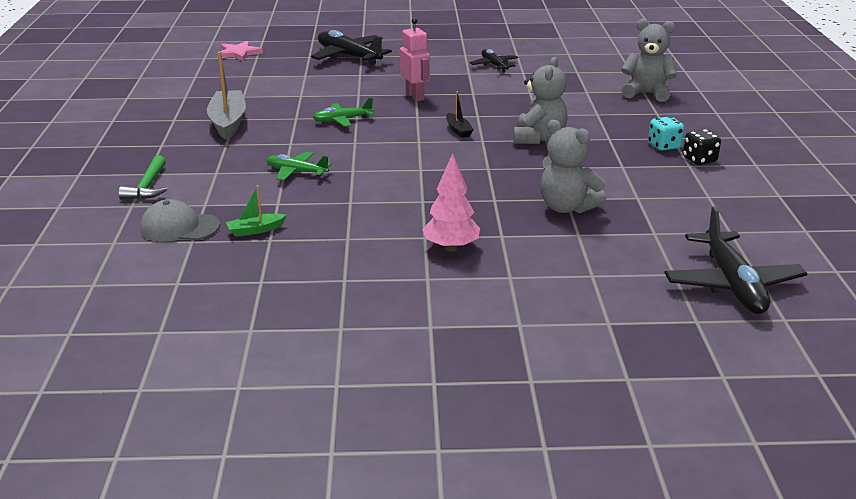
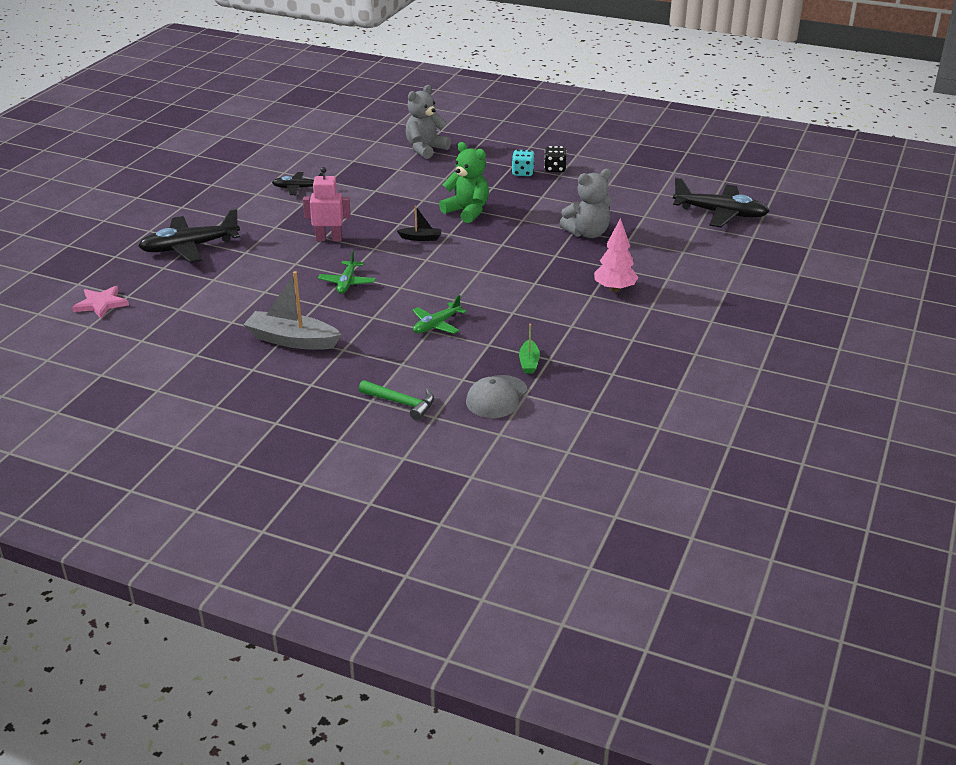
camera: 65 degrees left, 5 degrees up
(538, 138) = (467, 211): grey teddy bear -> green teddy bear

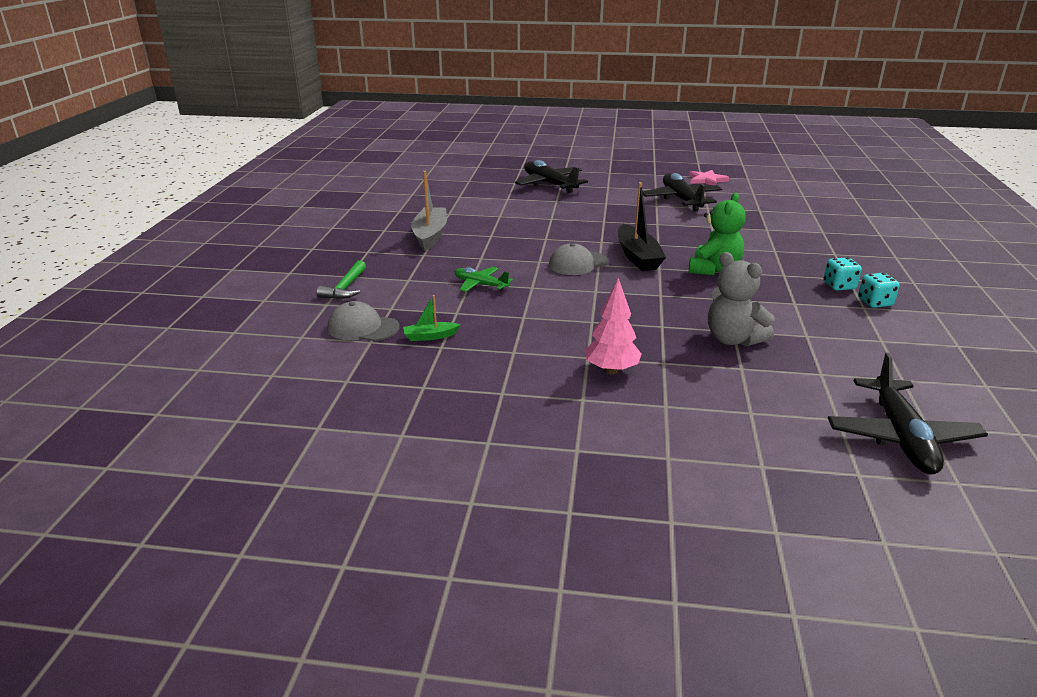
camera: 75 degrees right, 5 degrees down
(101, 304) = (454, 176): pink star -> pink star (707, 180)
(298, 188) = (681, 200): black plane -> black plane, size x1.74
(329, 239) = (603, 223): pink robot -> none
(347, 283) = (532, 240): green plane -> none
(417, 269) = (577, 263): none -> grey cap
(421, 238) = (637, 257): black boat -> black boat, size x1.97
(425, 149) = (826, 234): grey teddy bear -> none
(555, 169) = (875, 302): black dice -> turquoise dice

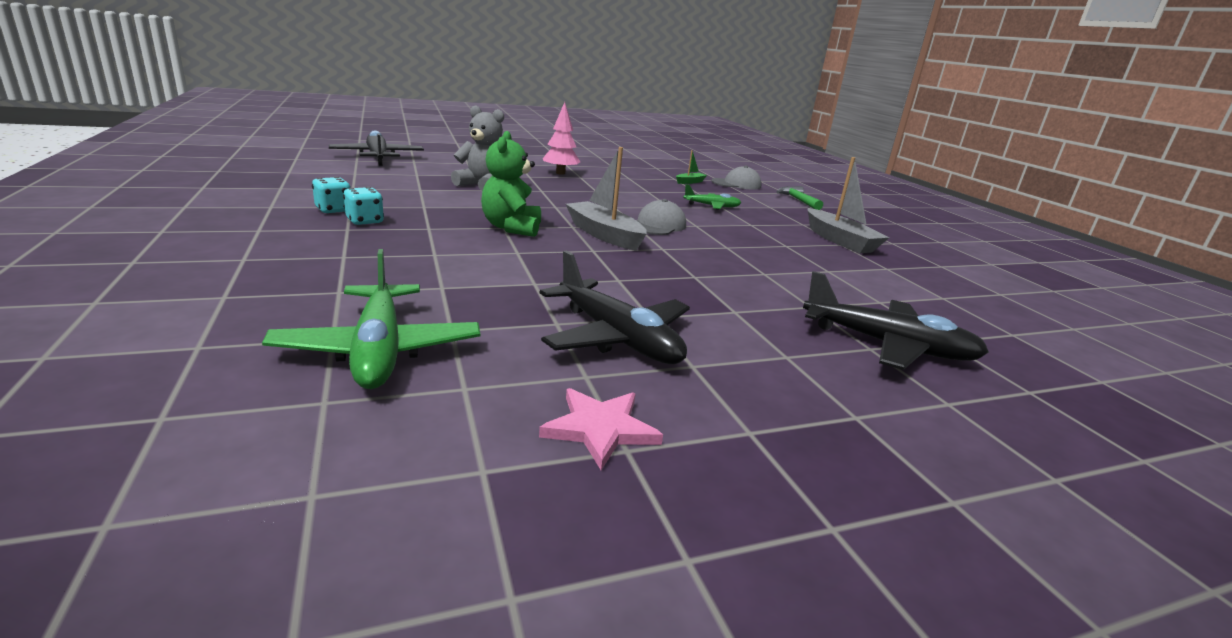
camera: 150 degrees right, 5 degrees down
(637, 257) = (604, 235): black boat -> grey boat
(790, 206) = (379, 350): none -> green plane

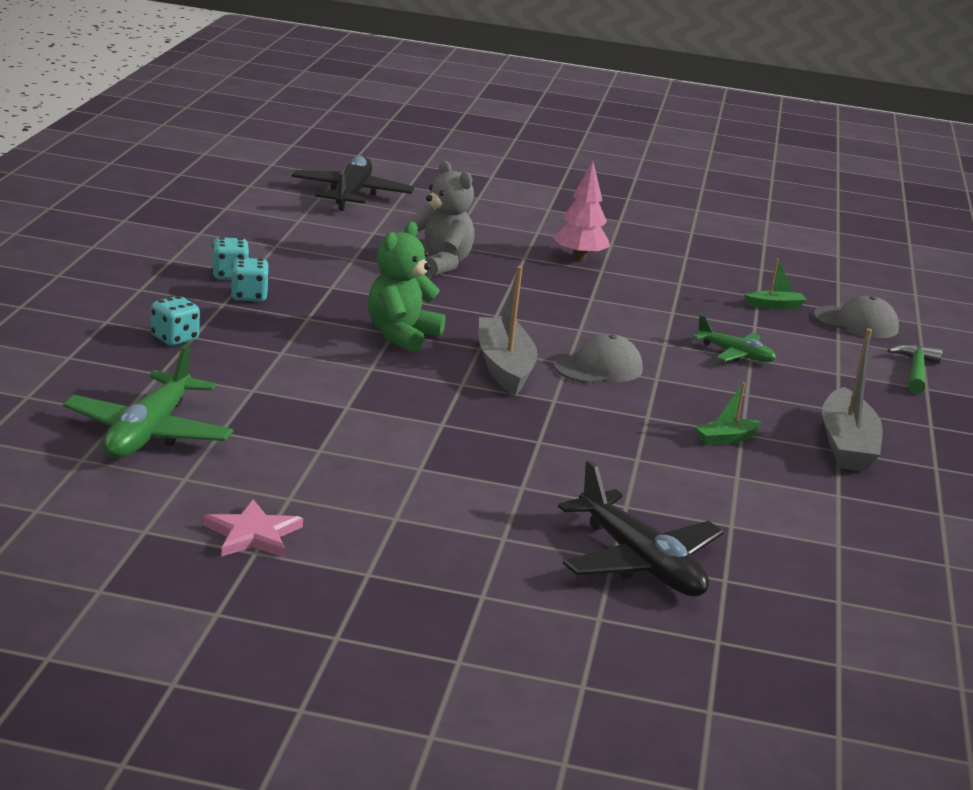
camera: 30 degrees right, 0 degrees up
(327, 261) = (174, 338): none -> turquoise dice
(617, 338) = (359, 477): black plane -> none
(785, 250) = (726, 439): none -> green boat

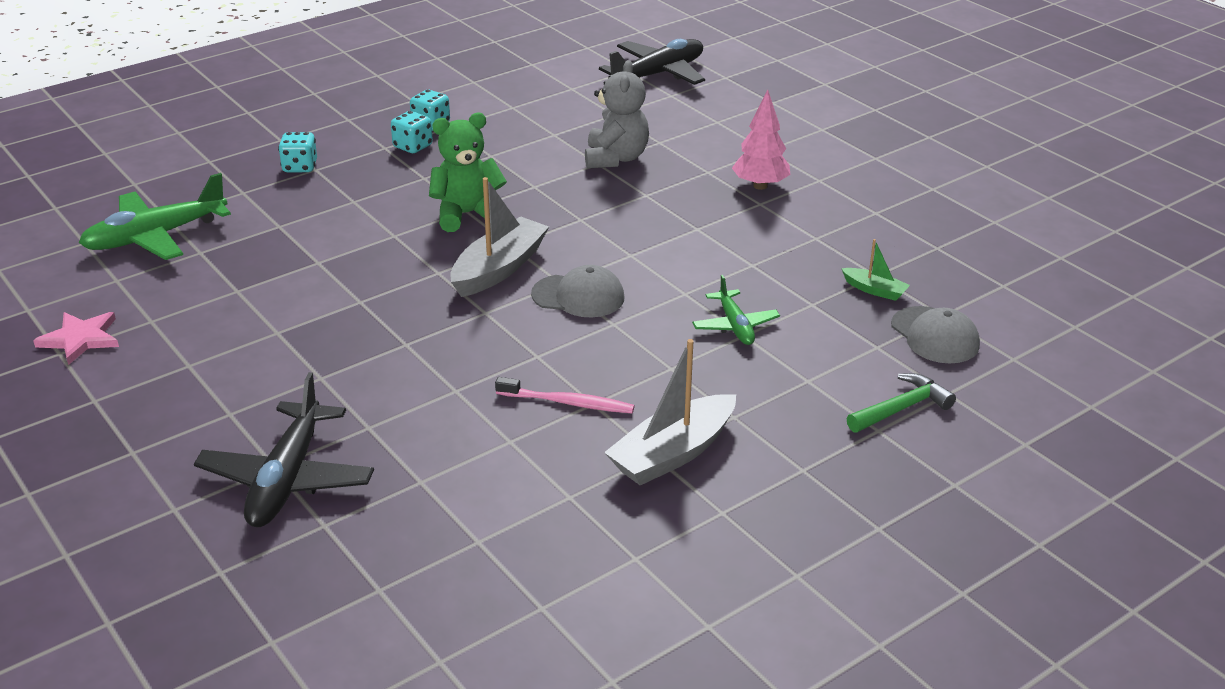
camera: 45 degrees right, 10 degrees up
(726, 439) = (568, 403): green boat -> pink toothbrush

